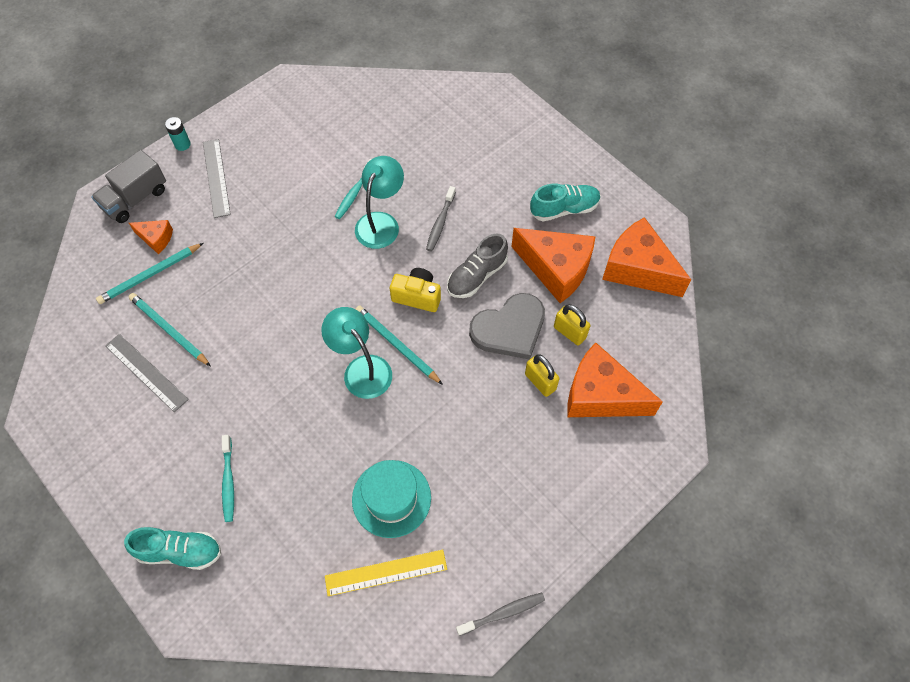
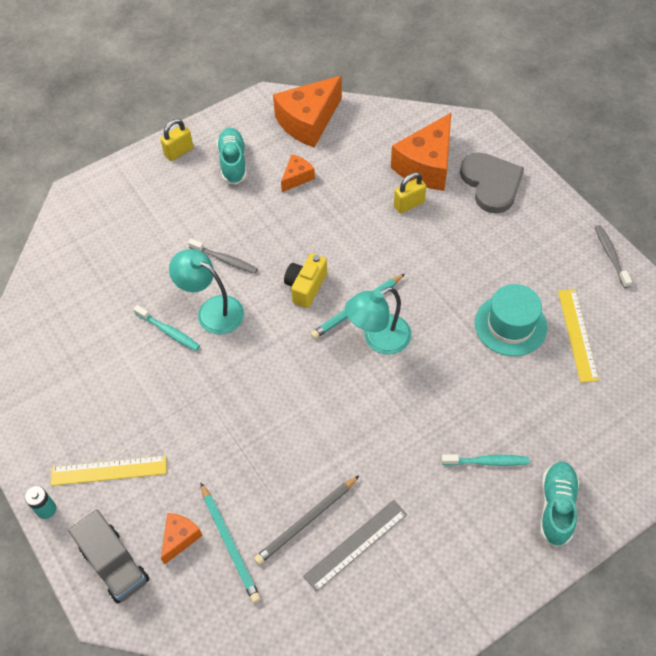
camera: 80 degrees left, 5 degrees down
(169, 330) = (306, 521): turquoise pencil -> grey pencil
(216, 178) = (109, 471): grey ruler -> yellow ruler
(476, 276) = (292, 237): grey shoe -> none
(509, 329) = (353, 219): grey heart -> grey heart (491, 184)
(556, 269) = (297, 177): orange cheese -> orange cheese, size x0.49
(569, 332) = (363, 177): yellow padlock -> yellow padlock (179, 152)

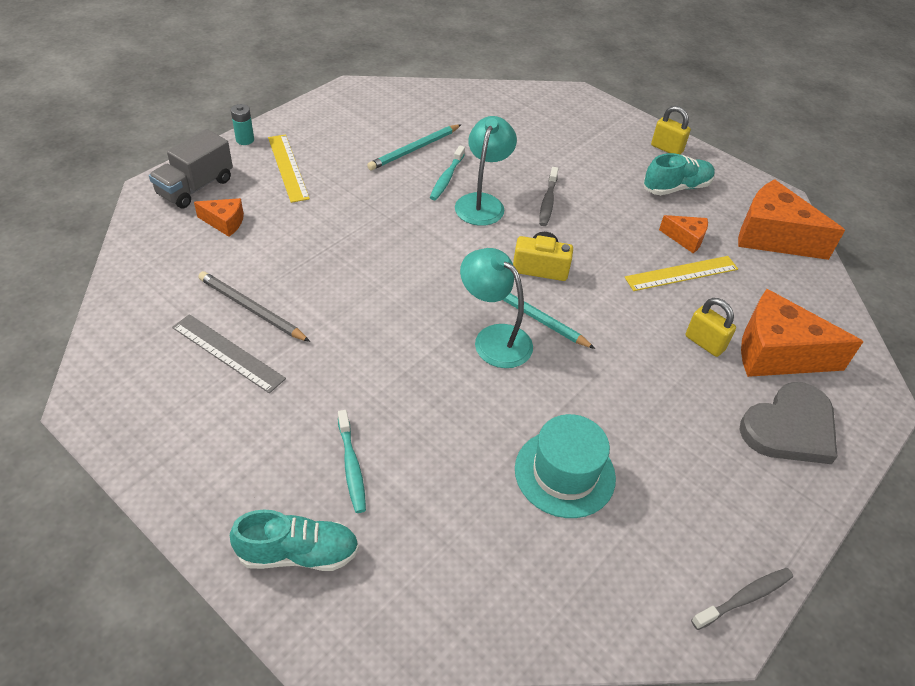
camera: 70 degrees right, 10 degrees down
(230, 544) = (221, 256): turquoise pencil -> turquoise pencil (414, 149)
(577, 334) = (580, 559): yellow ruler -> yellow ruler (681, 273)

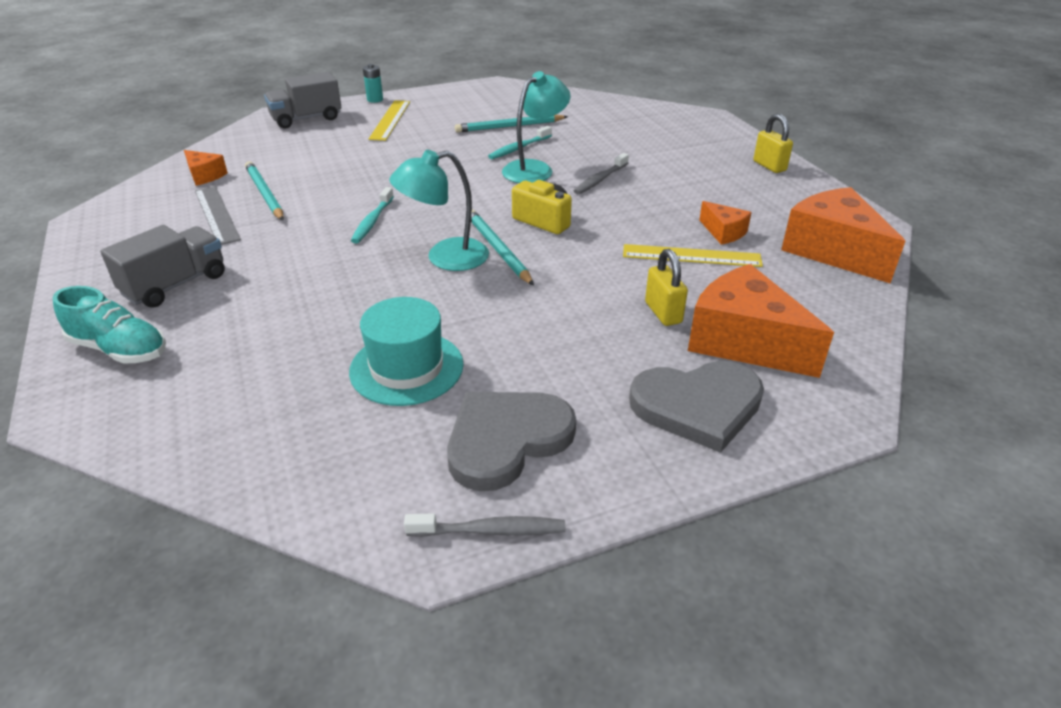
camera: 30 degrees right, 10 degrees down
(224, 222) = (304, 141): orange cheese -> orange cheese (205, 176)
(251, 309) = (264, 193): grey pencil -> turquoise pencil
(275, 457) = (175, 285): none -> grey truck
(351, 466) = (226, 307): turquoise toothbrush -> turquoise toothbrush (372, 221)
(494, 338) = (445, 257): turquoise lamp -> turquoise lamp turned 90 degrees counterclockwise
(676, 187) = (751, 194): turquoise shoe -> none
(692, 513) = (506, 440): none -> grey heart

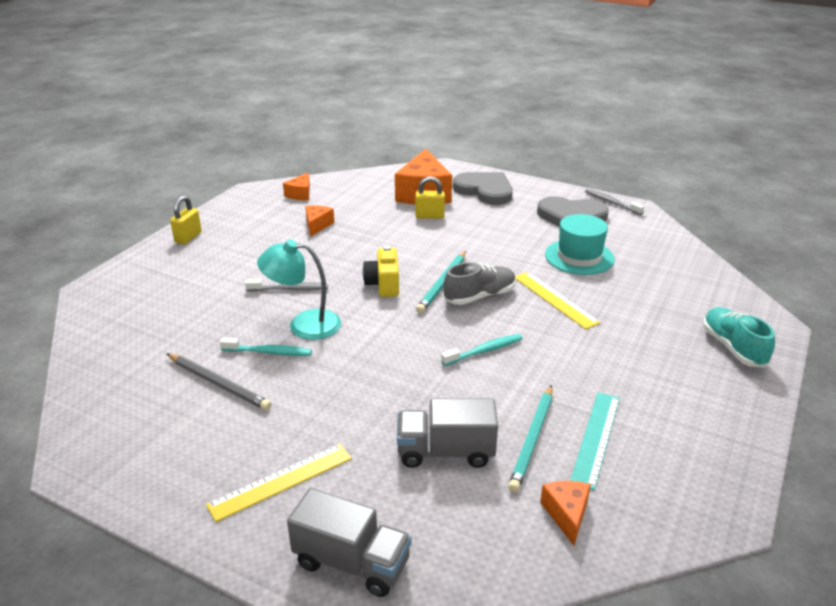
camera: 130 degrees left, 5 degrees down
(175, 285) = (673, 378): grey truck -> grey truck (445, 452)
(217, 214) = (595, 438): grey ruler -> turquoise ruler
(375, 99) = (225, 546): turquoise battery -> none
(445, 257) = (480, 296): turquoise lamp -> grey shoe
(509, 126) = (219, 384): turquoise pencil -> grey pencil
(663, 313) = (429, 216): yellow padlock -> yellow padlock turned 60 degrees clockwise
(691, 256) = (360, 226): yellow ruler -> yellow ruler (555, 299)
(833, 251) = (300, 194): orange cheese -> orange cheese, size x0.49

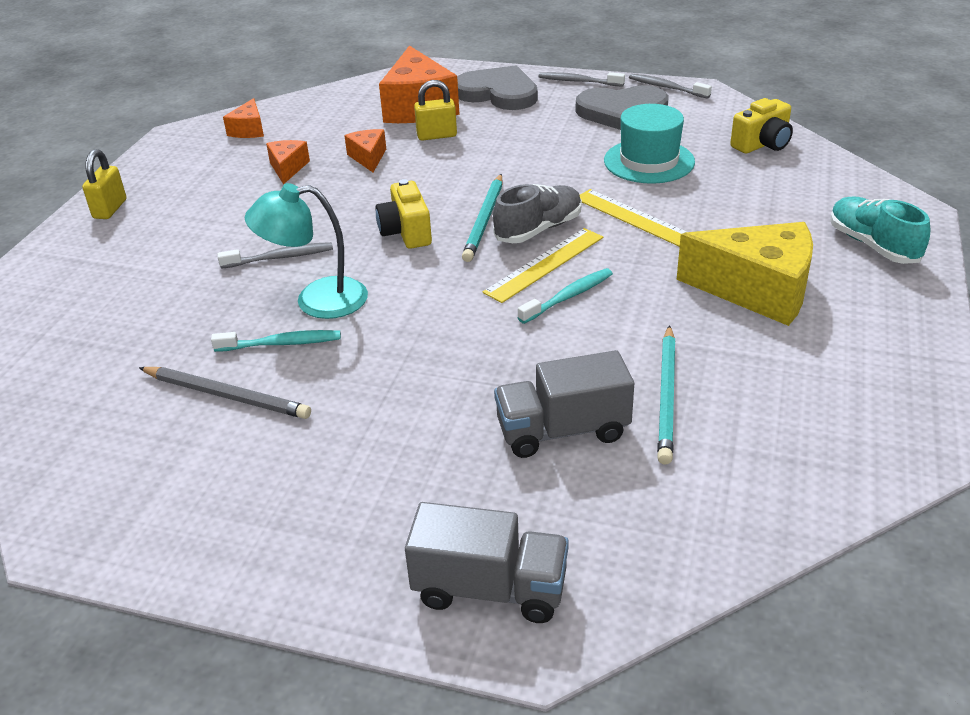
camera: 10 degrees left, 5 degrees up
(281, 481) = (359, 505): yellow ruler -> yellow ruler (545, 264)
(547, 189) = (578, 81): none -> grey toothbrush
(566, 514) = (739, 479): orange cheese -> orange cheese (368, 157)
(595, 438) = (744, 381): turquoise ruler -> none
(629, 369) = (757, 290): none -> yellow cheese
(671, 256) = (762, 144): none -> yellow camera

